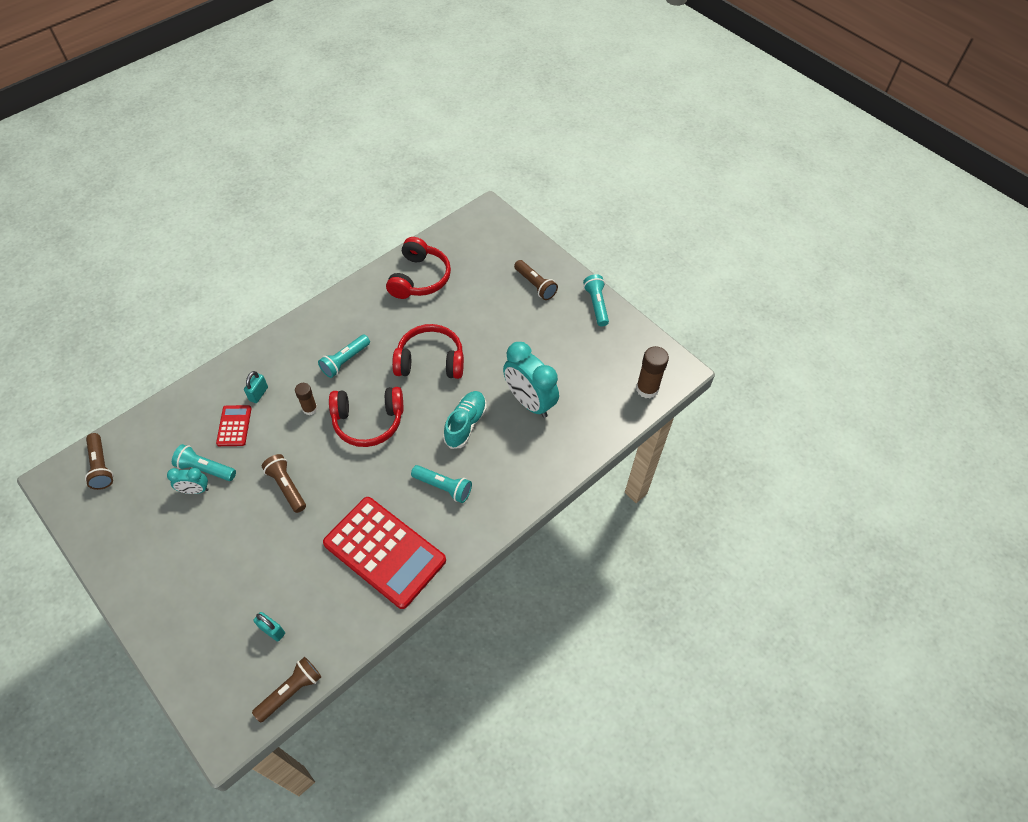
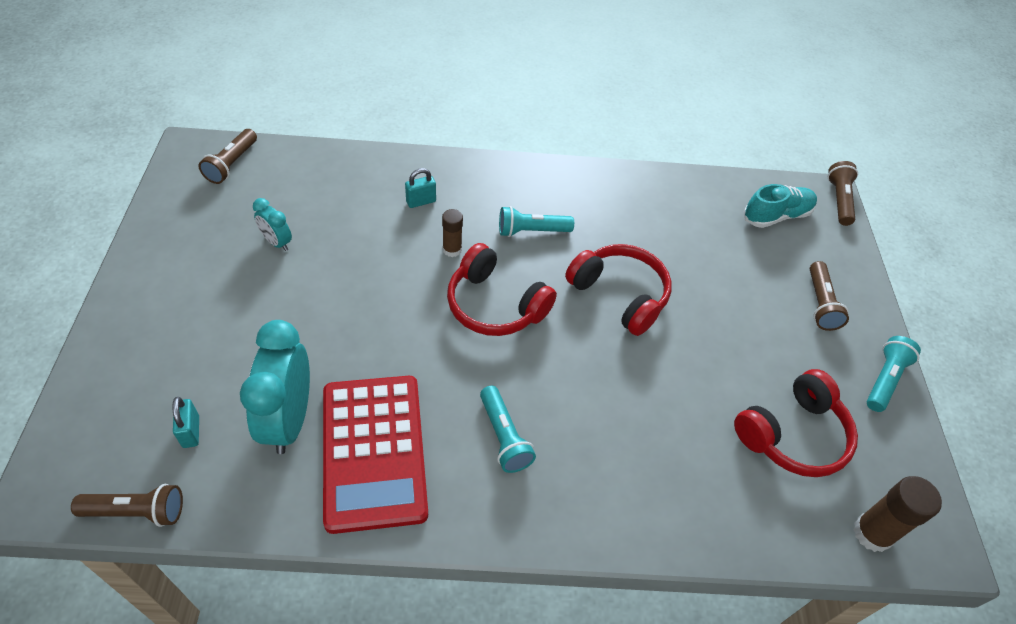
camera: 40 degrees right, 5 degrees down
(205, 469) = (305, 231): turquoise flashlight -> none
(234, 426) = (370, 213): red calculator -> none
(287, 487) = (354, 304): brown flashlight -> brown flashlight (839, 200)
(419, 278) = (687, 207): red headphones -> red headphones (793, 435)
(465, 424) = (595, 389): turquoise shoe -> turquoise shoe (776, 216)
(529, 402) = (694, 424): turquoise clock -> turquoise clock (289, 420)

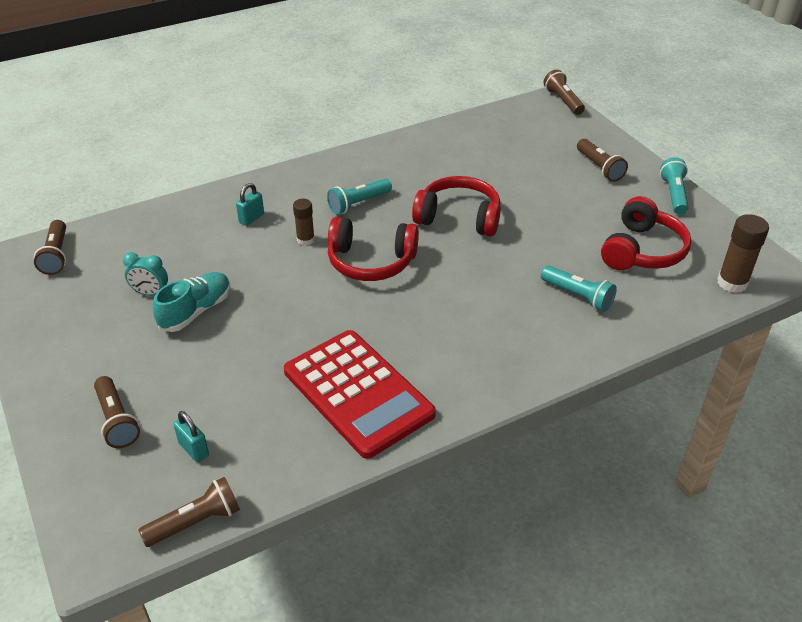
camera: 25 degrees left, 10 degrees down
(154, 364) = (117, 420): none -> brown flashlight
(289, 420) = (271, 404): turquoise clock -> none
(504, 436) = (448, 339): turquoise flashlight -> turquoise flashlight (578, 296)
(776, 216) = (529, 126): turquoise shoe -> turquoise shoe (196, 311)

